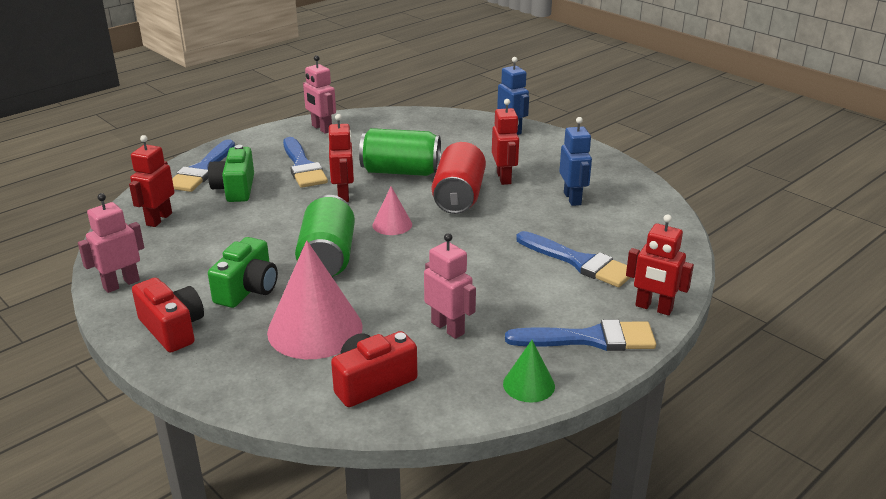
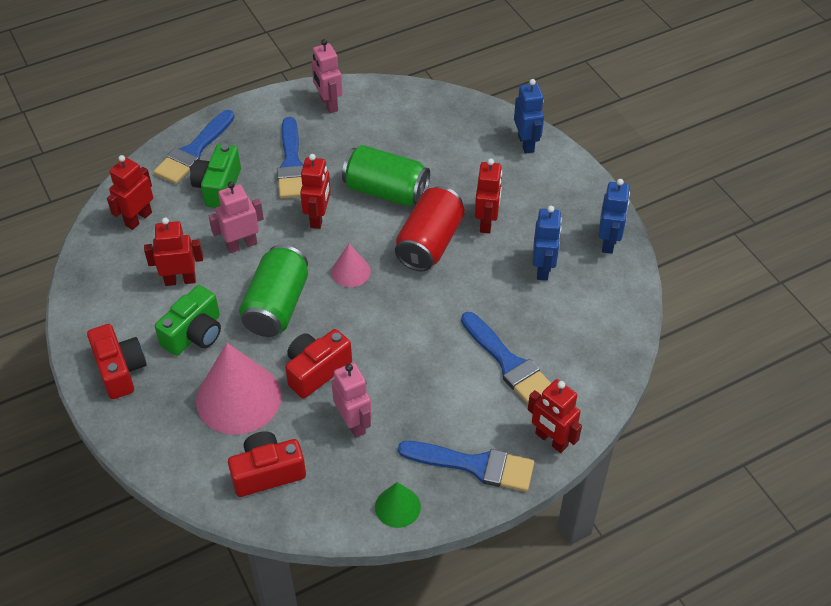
camera: 15 degrees right, 20 degrees up
(121, 284) = (88, 303): pink robot -> pink robot (241, 245)
(218, 254) = (180, 280): none -> red robot
(390, 296) = (316, 371): none -> red camera
(619, 175) = (608, 242): none -> blue robot

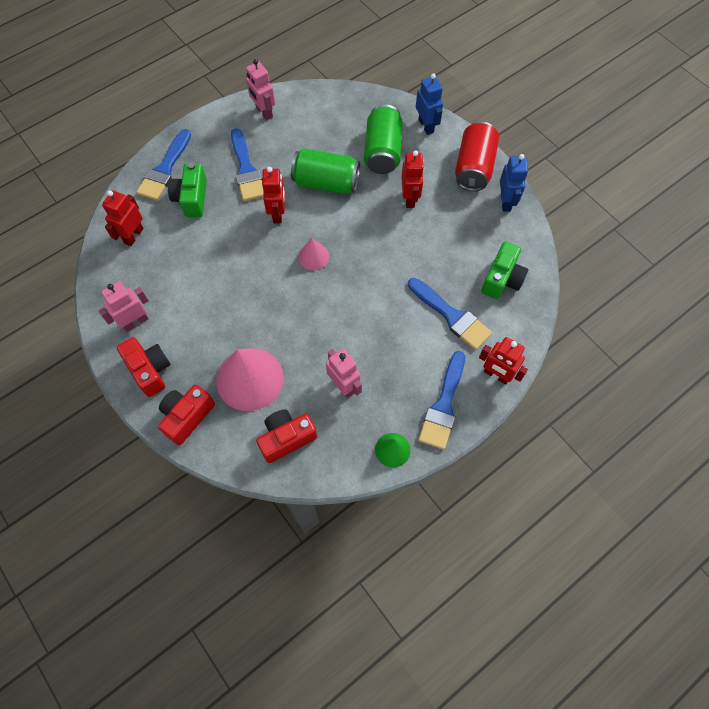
camera: 10 degrees left, 15 degrees up
(180, 280) = (180, 284): red robot -> none
(194, 334) = (202, 329): green camera -> green camera (502, 279)
(241, 245) = (222, 246): pink robot -> pink robot (135, 322)
(277, 306) = (262, 295): green can -> green can (382, 151)
(316, 371) = (305, 346): red camera -> red camera (187, 417)
(429, 243) = (369, 223): red can -> red can (473, 167)
(474, 465) = (443, 405): blue brush -> blue brush turned 105 degrees clockwise
(543, 269) = (461, 232): blue robot -> none

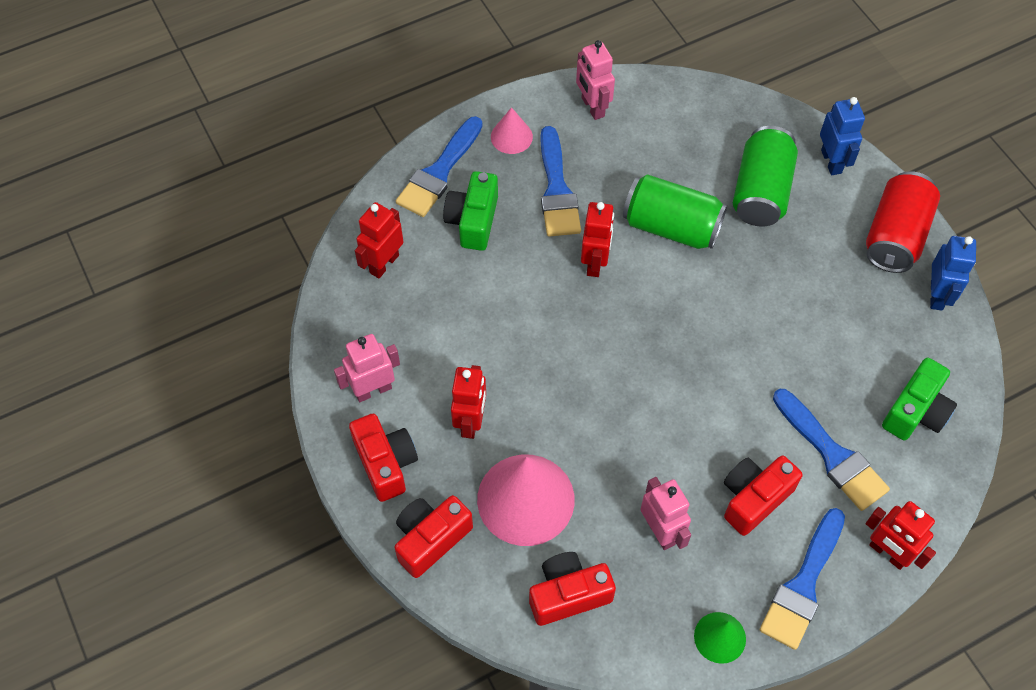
camera: 10 degrees right, 5 degrees down
(313, 256) = (639, 334): pink cone -> pink cone (511, 136)
(403, 353) = (754, 498): none -> red camera
(410, 198) = (792, 268): red robot -> red robot (471, 422)

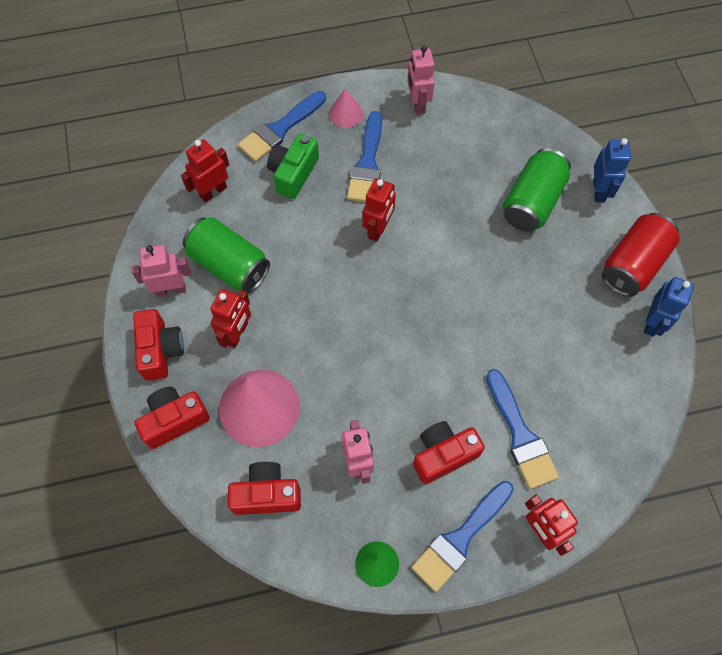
camera: 15 degrees right, 5 degrees up
(671, 227) = (449, 214): green can -> green can (229, 265)
(915, 411) = (603, 416): green camera -> none

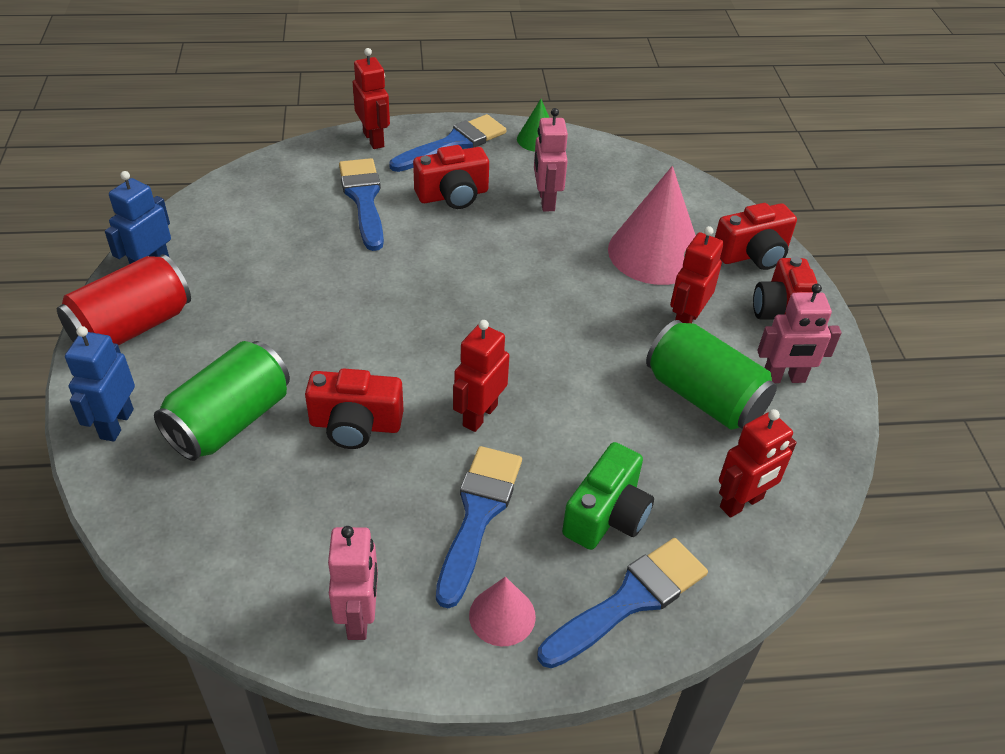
camera: 175 degrees left, 20 degrees down
(267, 494) = (644, 191): red camera -> red camera (355, 425)

